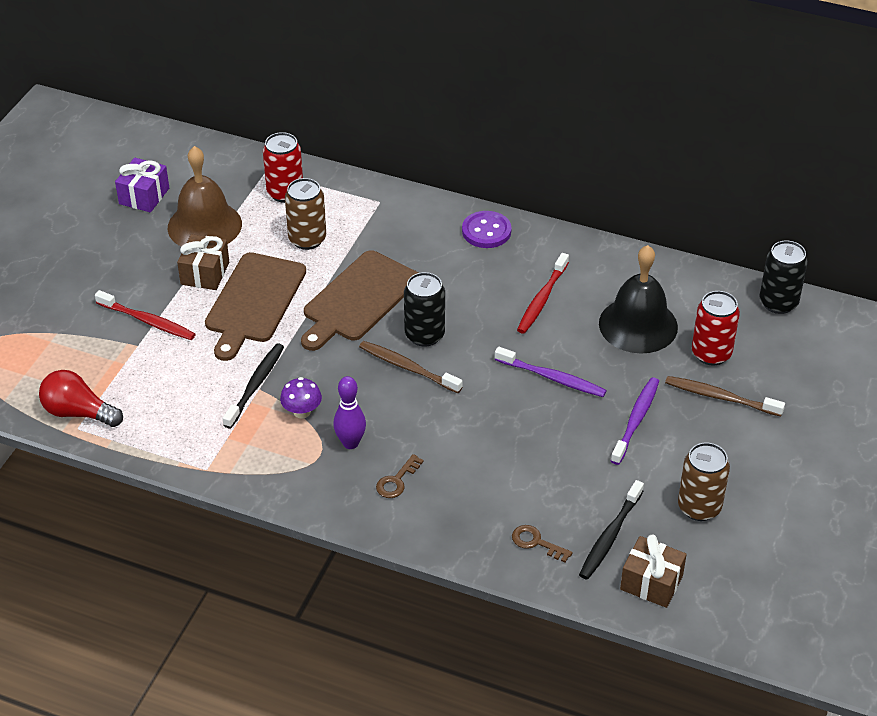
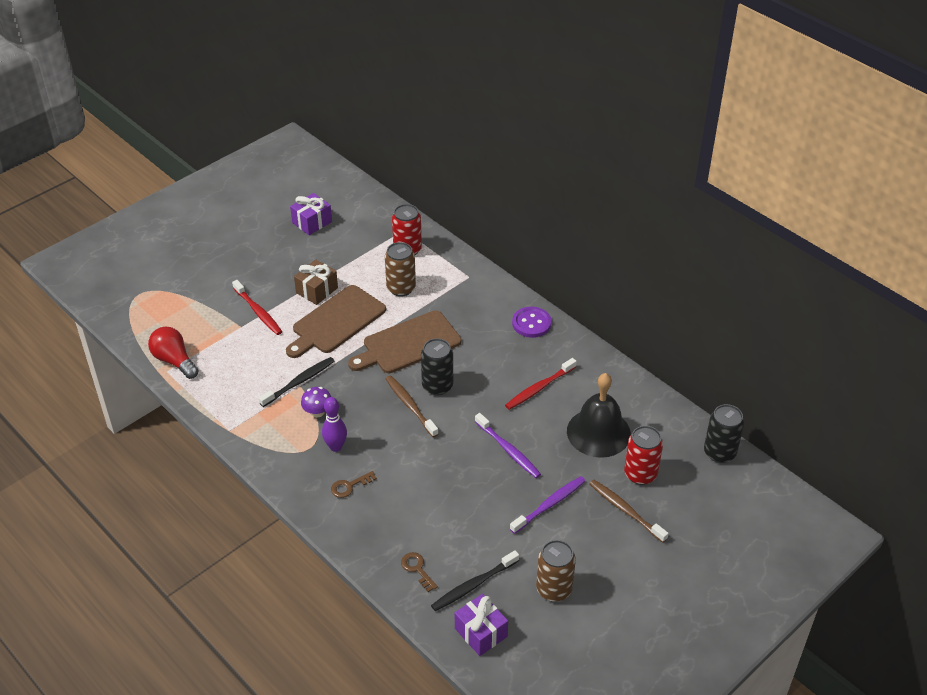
camera: 25 degrees right, 0 degrees up
(204, 225) = (338, 256): brown bell -> none
(651, 582) = (481, 632): brown gift -> purple gift

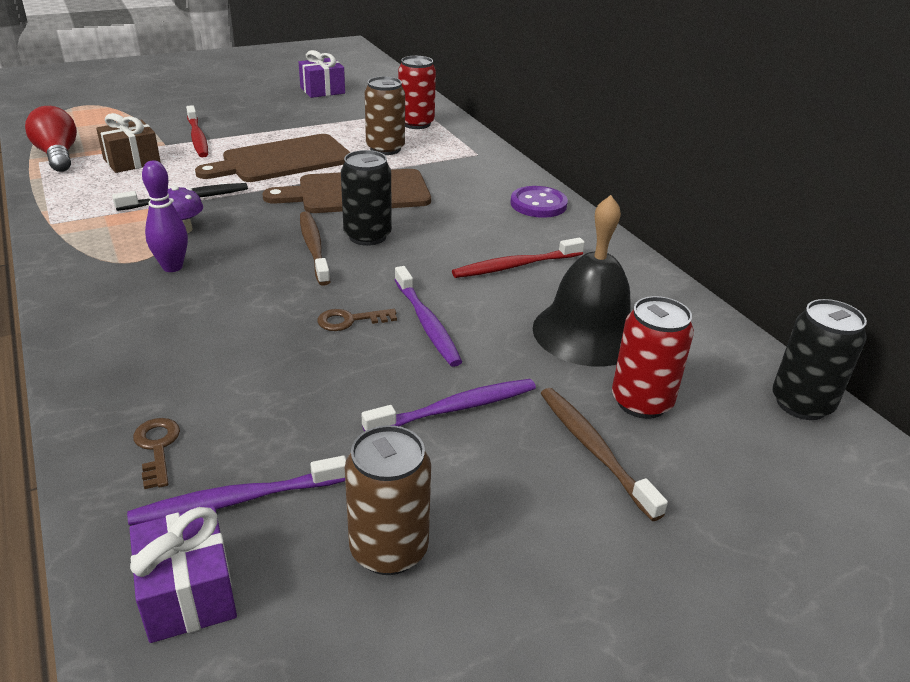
camera: 15 degrees right, 10 degrees down
(317, 290) = (282, 134): brown gift -> brown gift (132, 161)
(349, 486) = (150, 313): brown key -> brown key (350, 320)
(473, 585) = (237, 500): black toothbrush -> purple toothbrush

